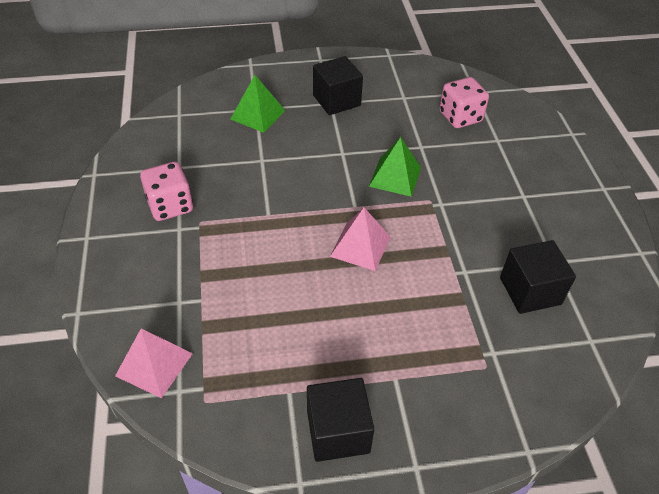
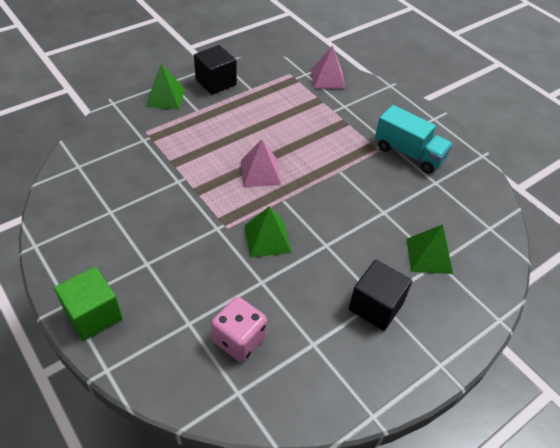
camera: 150 degrees right, 0 degrees up
(170, 206) = (409, 153): pink dice -> turquoise truck
(436, 429) = (165, 97): none -> green pyramid
(530, 291) = (126, 183): black cube -> none
(580, 172) = (93, 315): none -> green cube

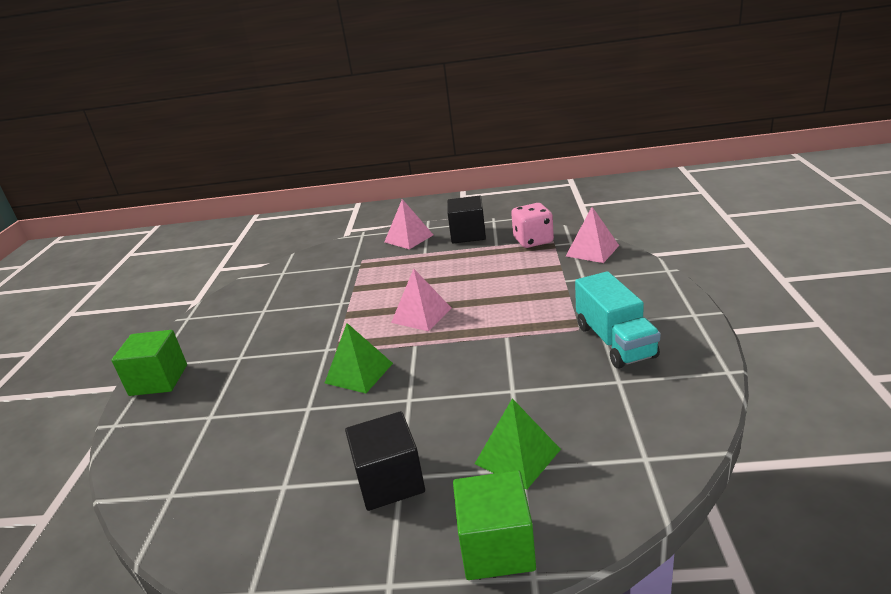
camera: 45 degrees right, 20 degrees down
(165, 97) = (408, 238): green pyramid -> pink pyramid
(239, 339) = (228, 449): pink dice -> pink dice (533, 241)
(470, 314) = (496, 547): none -> green cube

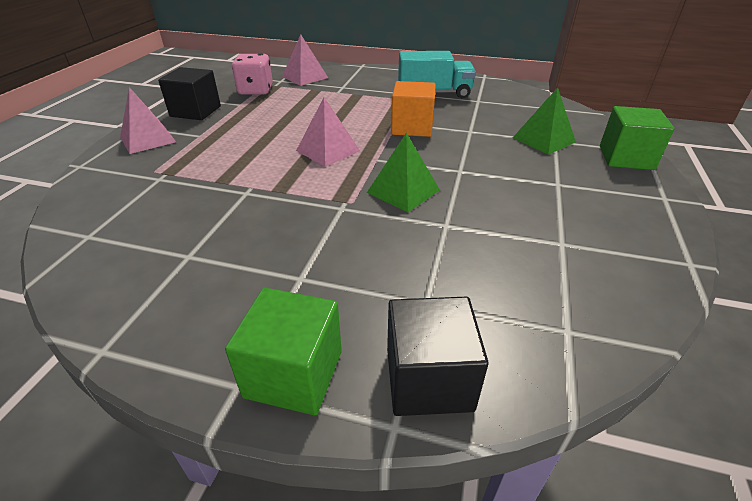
camera: 80 degrees left, 10 degrees up
(390, 481) = (562, 188): black cube -> black cube (428, 379)
(498, 348) = (412, 127): none -> orange cube

